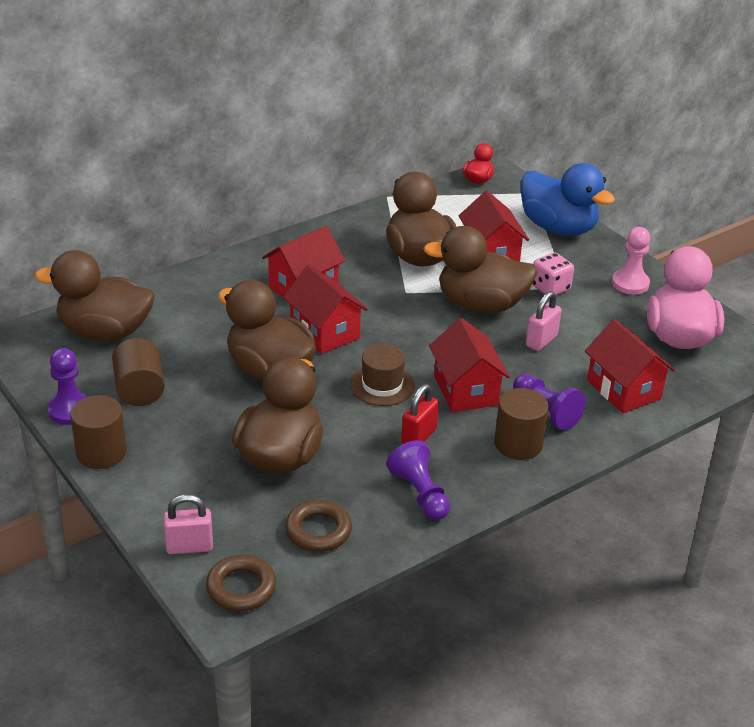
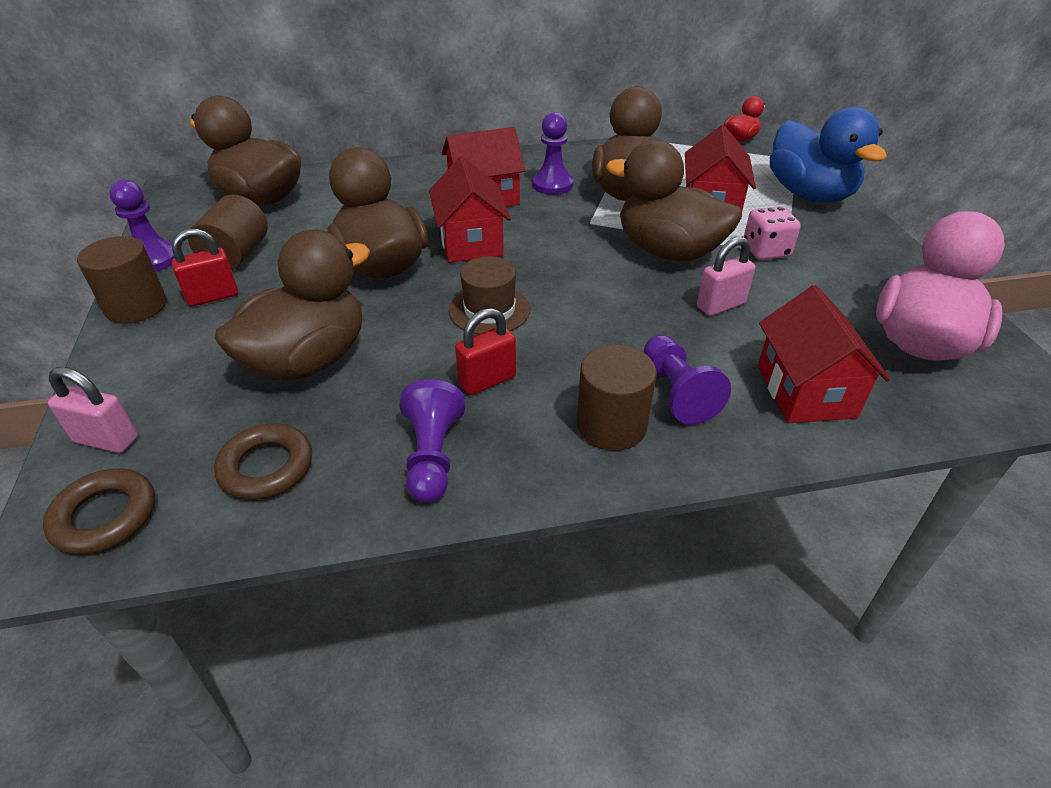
camera: 25 degrees right, 5 degrees up
(157, 428) = (213, 296): none -> red padlock
(352, 262) = (552, 185): none -> purple pawn
(465, 390) = (586, 340): red house -> none
(630, 283) = (875, 266): pink pawn -> none

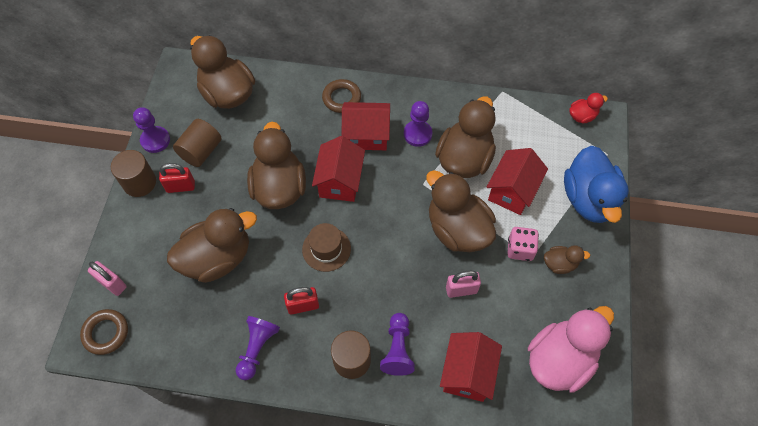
camera: 20 degrees right, 20 degrees up
(266, 467) = (180, 328): brown ring -> brown ring (341, 98)
(828, 252) = (559, 264): none -> brown duck

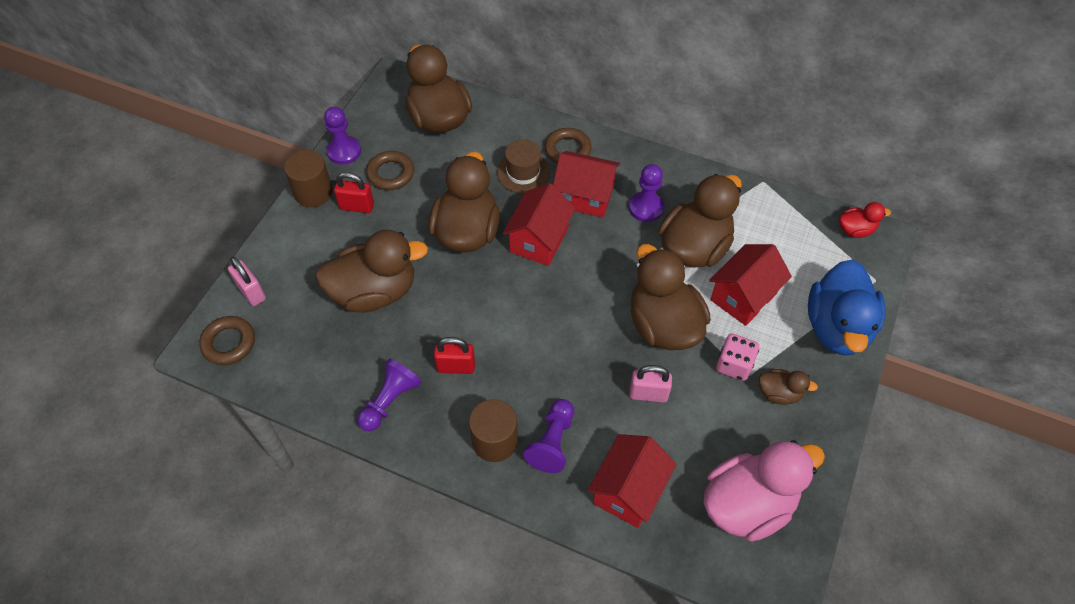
camera: 15 degrees right, 5 degrees down
(201, 151) = (391, 174): brown cylinder -> brown ring
(326, 249) = (501, 311): brown hat -> brown hat (523, 172)

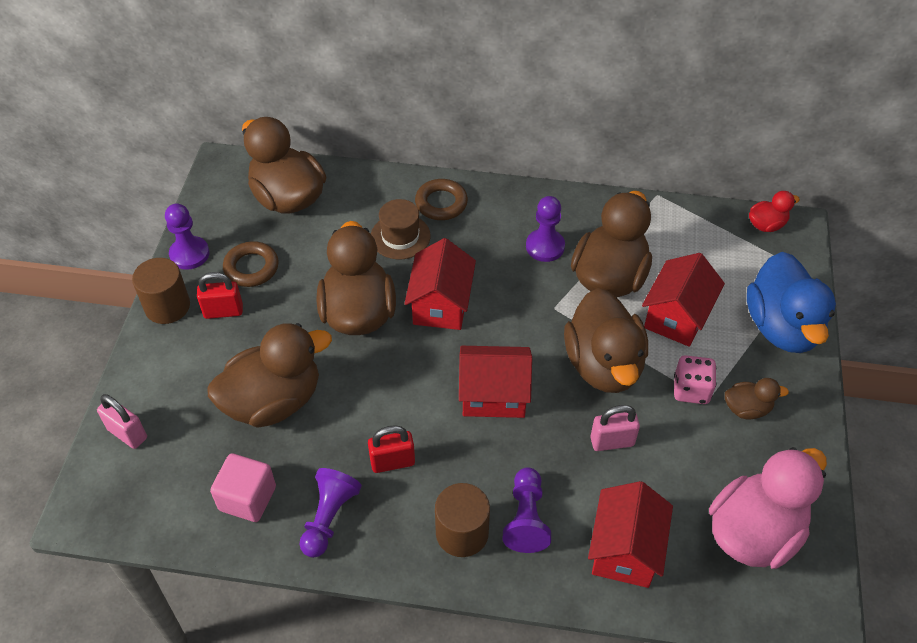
camera: 15 degrees left, 5 degrees down
(229, 343) = (117, 497): brown ring -> none
(330, 368) = (247, 498): none -> pink cube
(584, 196) = (475, 248): red house -> red house (493, 395)
(663, 325) = (603, 365): brown duck -> brown duck turned 150 degrees counterclockwise

